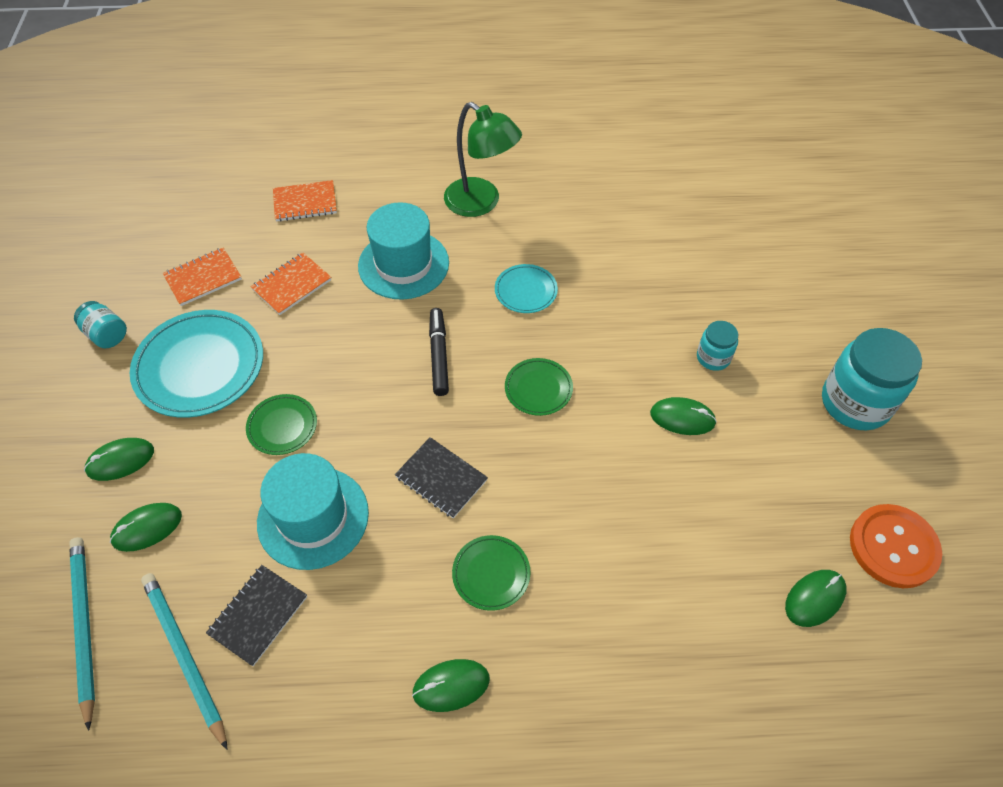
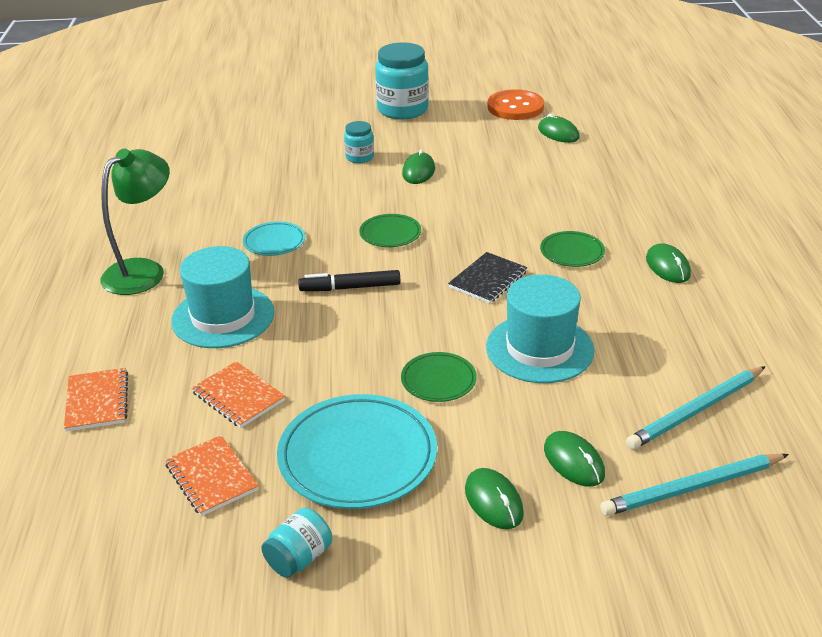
camera: 90 degrees left, 20 degrees down
(258, 615) = (643, 370): black notebook -> none

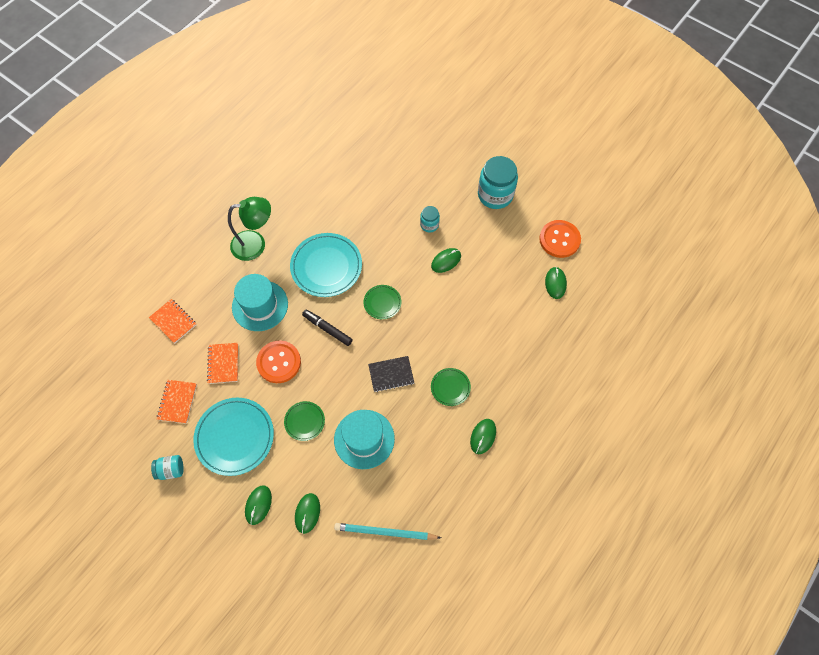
camera: 40 degrees right, 30 degrees up
(97, 401) = (173, 321): orange notebook -> orange notebook turned 75 degrees counterclockwise
(274, 242) = (326, 266): turquoise plate -> turquoise plate, size x1.93
(323, 350) = (279, 362): none -> orange button
(692, 488) = (335, 567): turquoise pencil -> none

